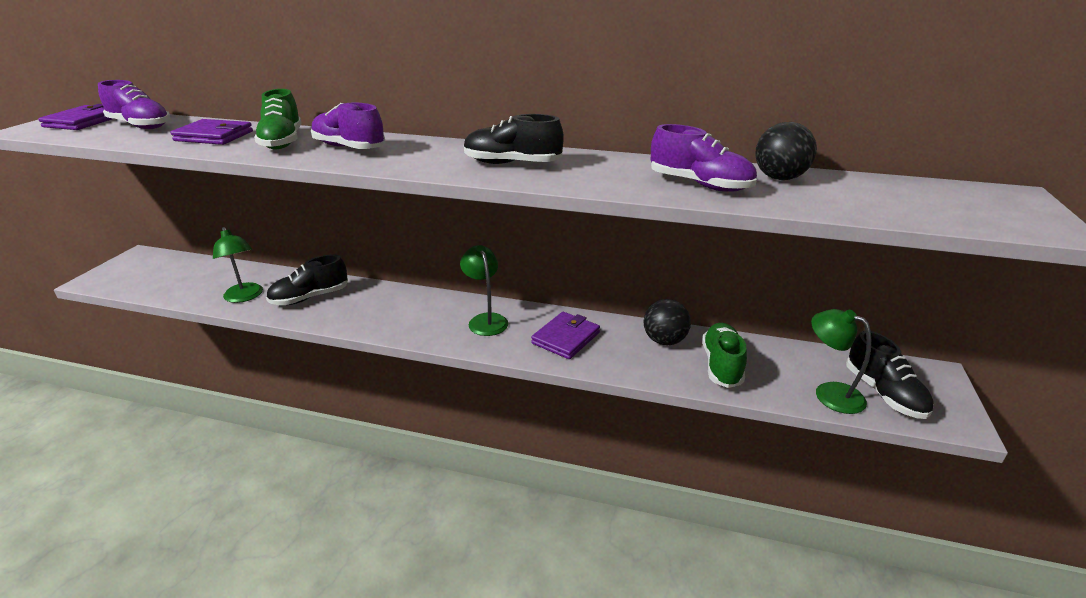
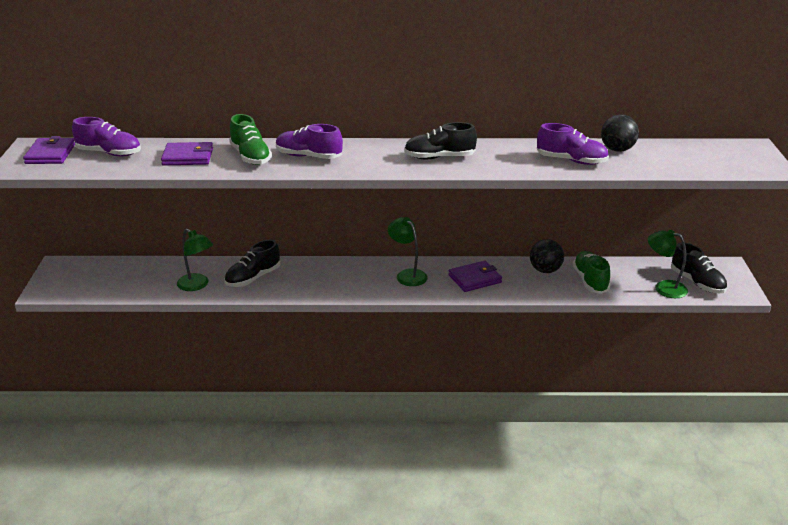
camera: 15 degrees left, 0 degrees up
(566, 338) = (475, 279): purple wallet -> purple wallet turned 45 degrees clockwise

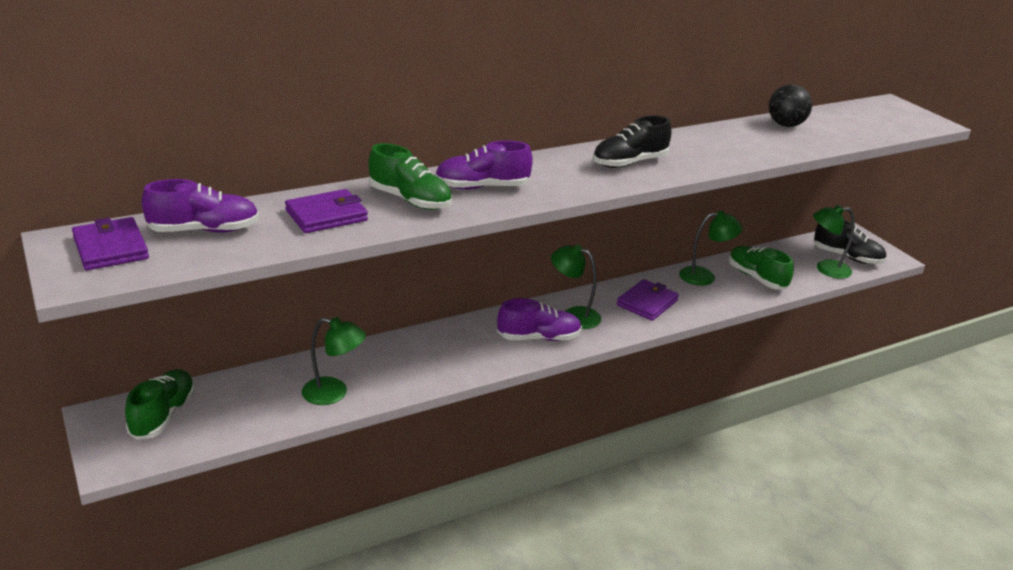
camera: 30 degrees left, 0 degrees up
(91, 273) = (163, 415): none -> green shoe
(253, 278) = (398, 365): black shoe -> none
(545, 270) = (704, 276): black ball -> green lamp
(571, 161) = (761, 144): purple shoe -> purple shoe (539, 338)

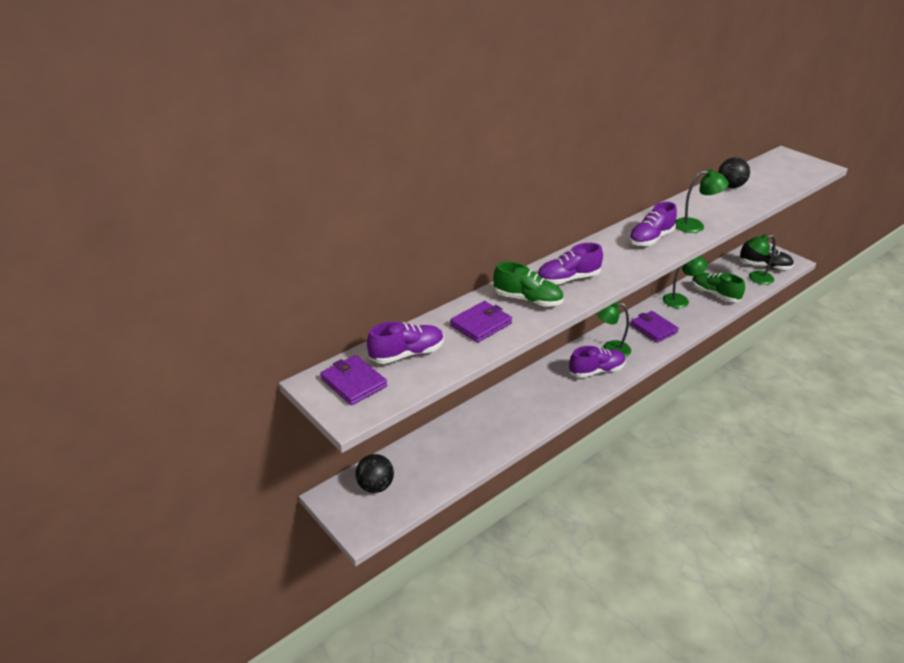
camera: 10 degrees left, 5 degrees up
(163, 415) = (375, 486): green shoe -> black ball
(334, 393) = (483, 444): green lamp -> green lamp (695, 226)
(629, 163) = (650, 239): black shoe -> purple shoe
(647, 303) = (653, 328): purple wallet -> purple wallet turned 60 degrees counterclockwise

